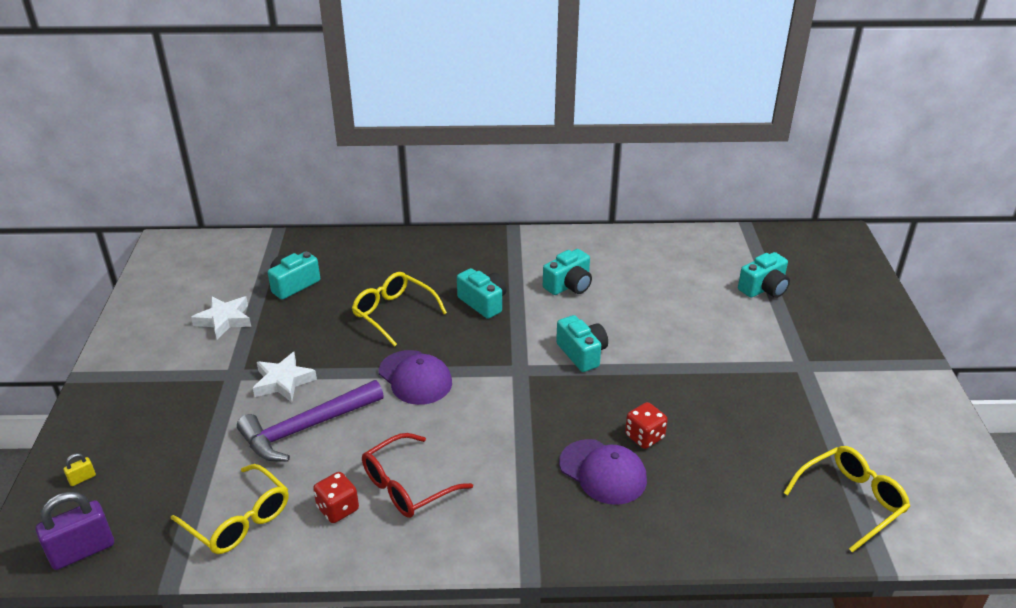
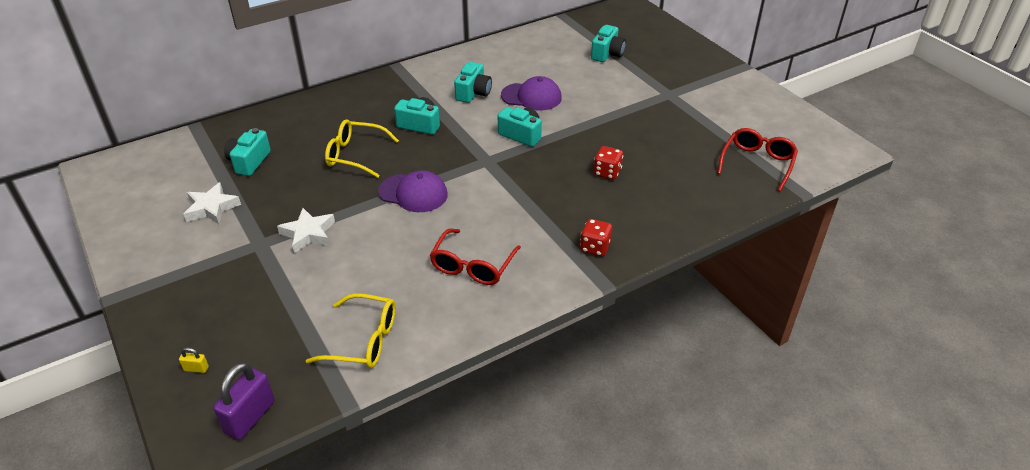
camera: 30 degrees left, 5 degrees up
(82, 478) = (196, 369): yellow padlock -> yellow padlock turned 75 degrees clockwise
(307, 428) = (359, 258): purple hammer -> none
(338, 509) = (434, 301): red dice -> red dice (595, 247)
(603, 472) = (598, 204): purple cap -> purple cap (531, 97)
(851, 501) = (757, 163): yellow glasses -> red glasses

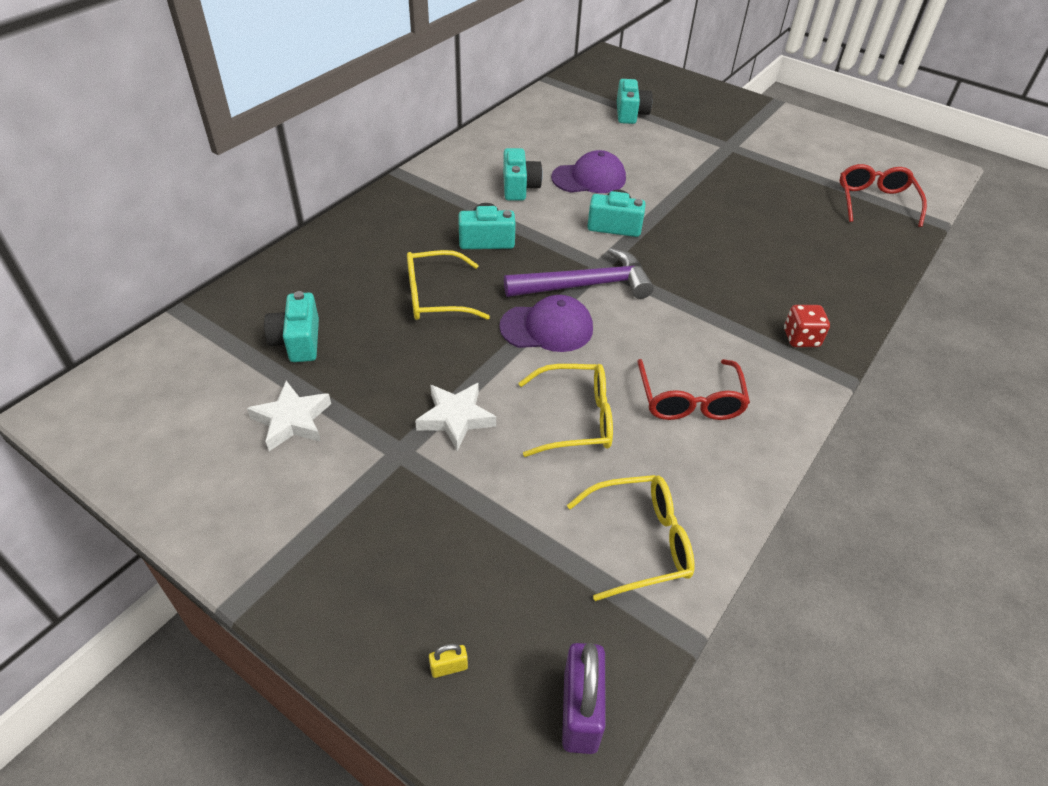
camera: 25 degrees left, 5 degrees up
(385, 255) = (576, 419): none -> yellow glasses
(464, 171) = (585, 285): none -> purple hammer
(607, 172) = (741, 247): red dice -> none

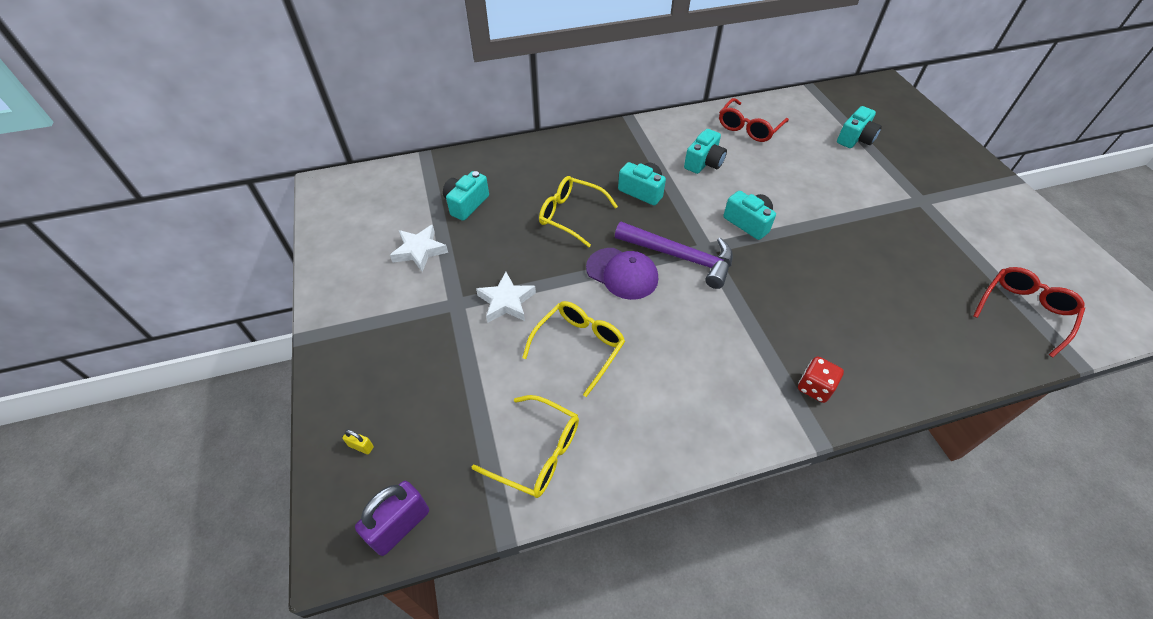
camera: 40 degrees right, 5 degrees up
(576, 419) = (579, 346): yellow glasses -> yellow glasses turned 90 degrees counterclockwise
(589, 178) = (765, 177): purple cap -> none
(690, 400) = (671, 381): red glasses -> red glasses (748, 128)

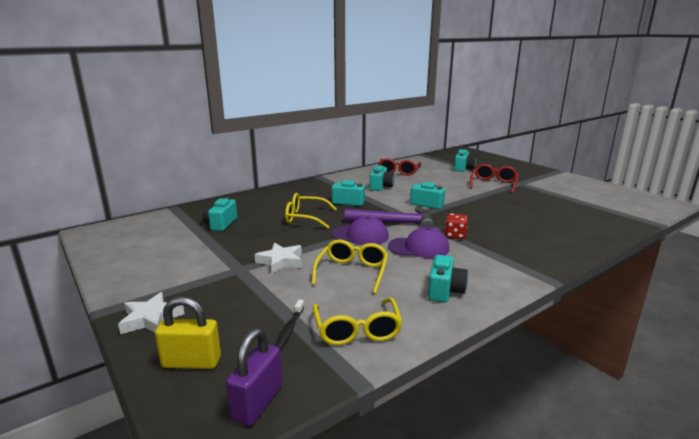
camera: 20 degrees left, 30 degrees down
(361, 446) = (191, 362): yellow padlock -> yellow padlock, size x2.23
(419, 251) = (193, 250): white star -> white star (151, 319)
(469, 428) = (289, 329): none -> black toothbrush
(538, 453) = (357, 330): yellow glasses -> yellow glasses turned 75 degrees clockwise
(671, 417) = (445, 290): none -> turquoise camera
(684, 320) = (419, 247): none -> purple cap
(814, 387) = (527, 259): red dice -> red dice (455, 235)
(1024, 311) = (611, 211): red glasses -> red glasses (493, 184)

